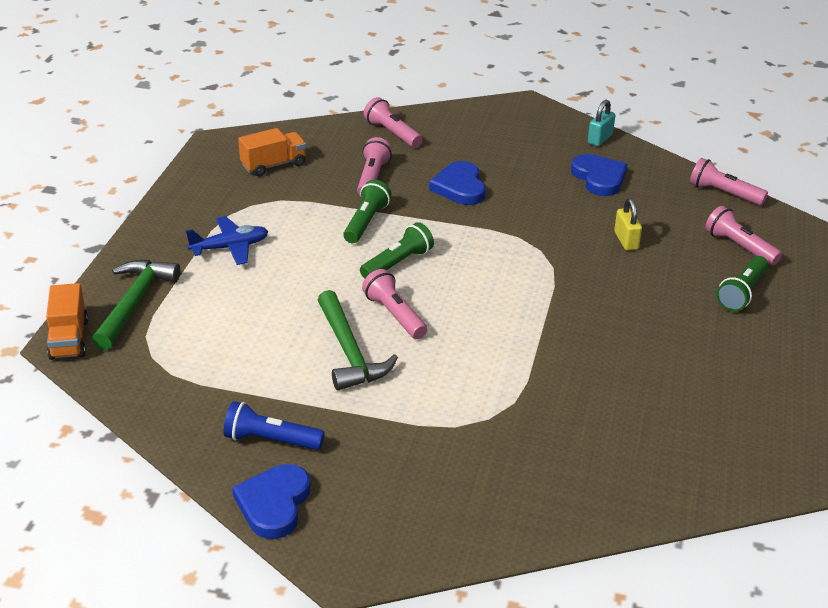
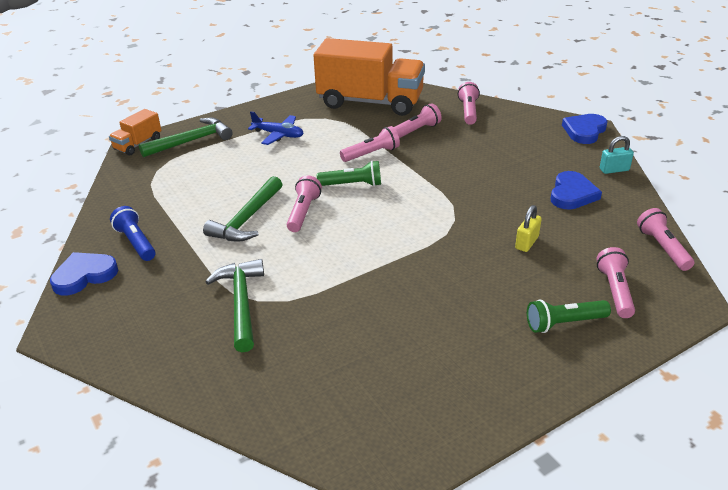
camera: 45 degrees right, 0 degrees up
(273, 165) = (370, 102): orange truck -> orange truck, size x2.23
(366, 222) = (371, 154): green flashlight -> pink flashlight
(460, 187) = (461, 159): blue heart -> blue heart (584, 131)
(478, 430) = (241, 303): none -> green hammer

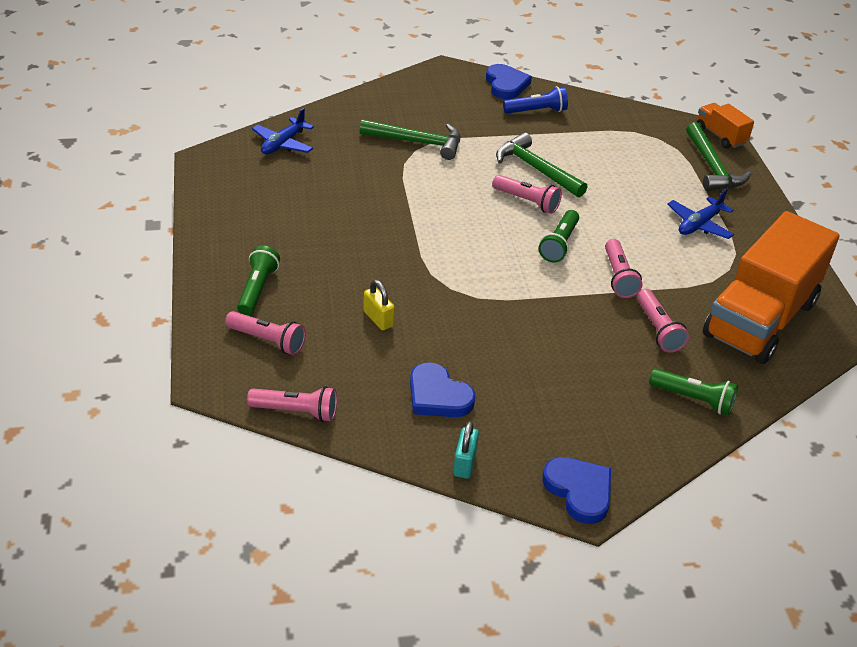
camera: 110 degrees right, 5 degrees up
(308, 411) = (283, 144): none -> blue plane
(468, 111) = (693, 399): pink flashlight -> green flashlight

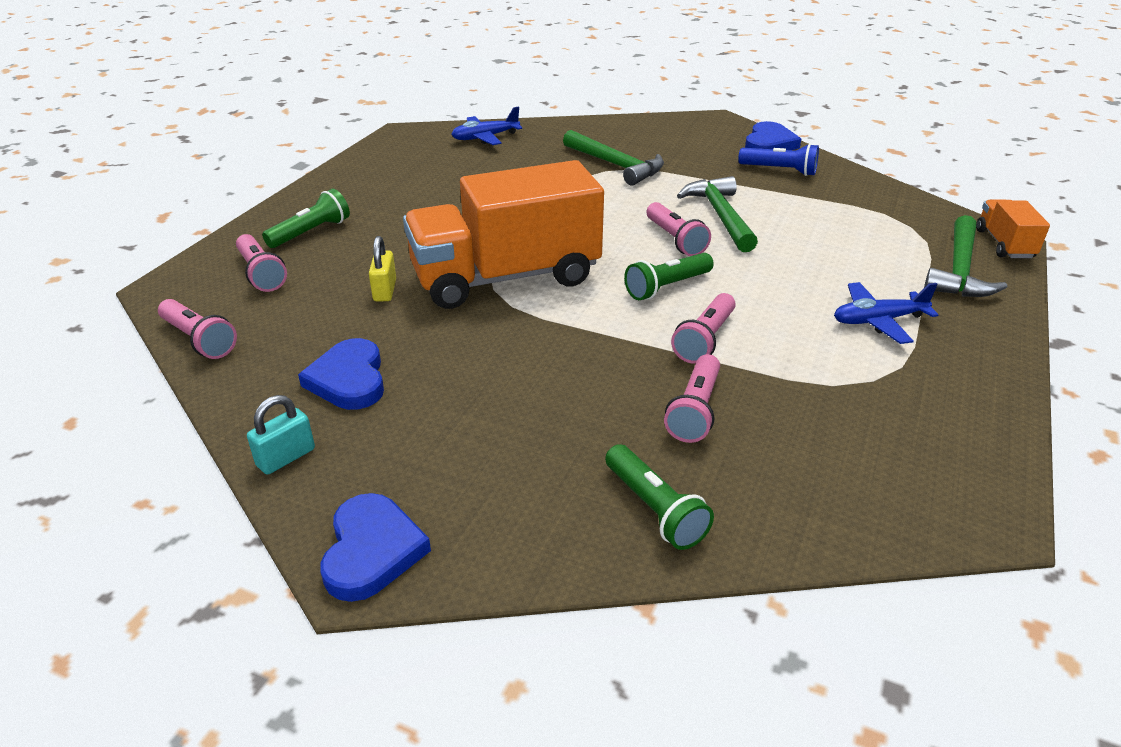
camera: 35 degrees right, 5 degrees down
(760, 319) = (863, 452): orange truck -> orange truck (506, 277)

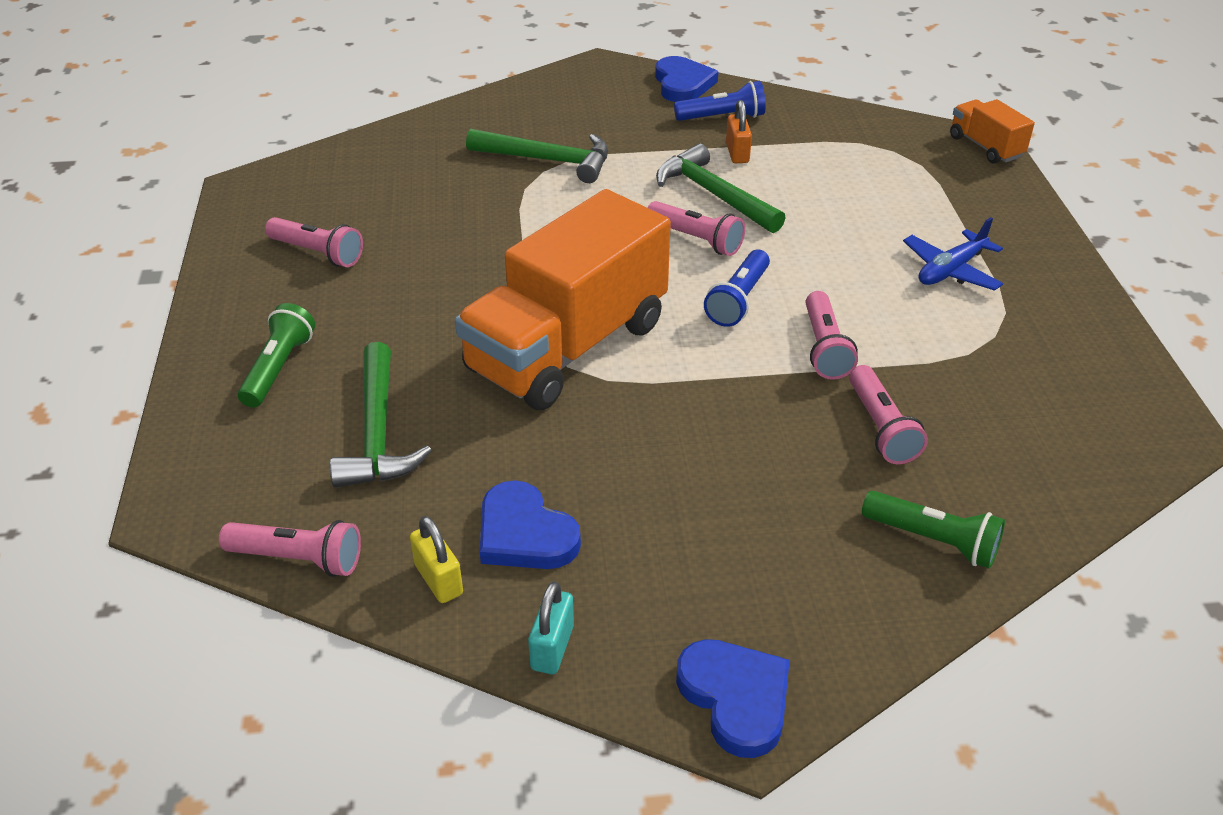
camera: 30 degrees left, 5 degrees up
(261, 274) = (277, 446): pink flashlight -> pink flashlight (317, 253)
(385, 290) = (451, 412): yellow padlock -> yellow padlock (438, 580)
(485, 137) = (358, 165): blue plane -> none
(667, 287) = (738, 300): green flashlight -> blue flashlight
(768, 195) = (737, 153): none -> orange padlock
(959, 270) = (972, 189): green hammer -> green hammer (377, 432)

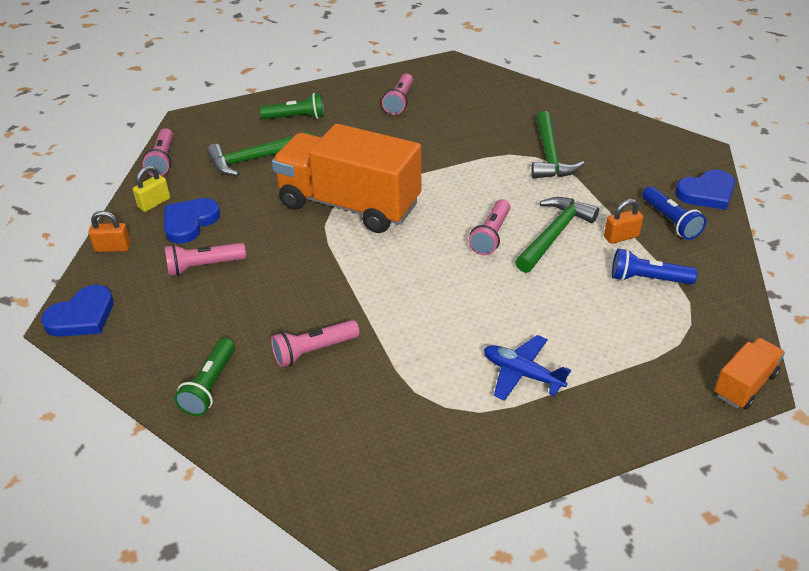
camera: 75 degrees right, 0 degrees up
(552, 647) = (113, 248): turquoise padlock -> orange padlock
(738, 300) = (428, 266): blue flashlight -> blue flashlight (647, 279)
(824, 348) = (391, 314): pink flashlight -> pink flashlight (204, 266)

